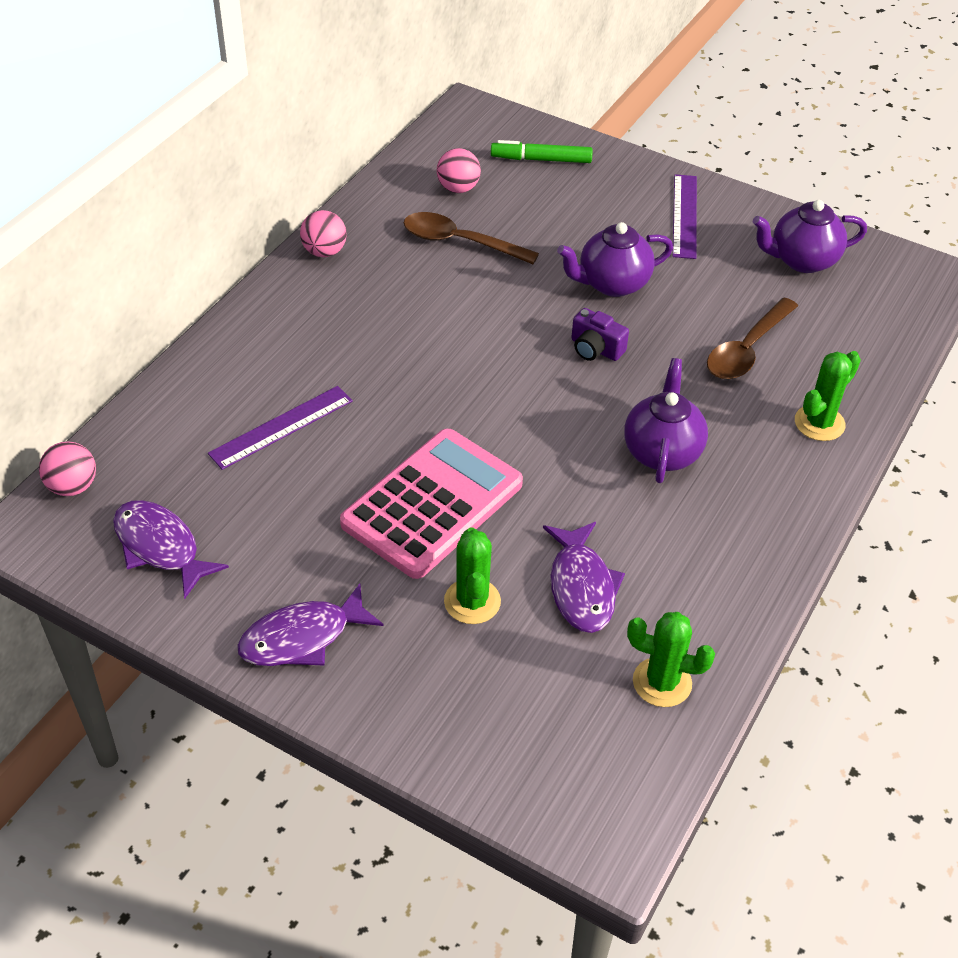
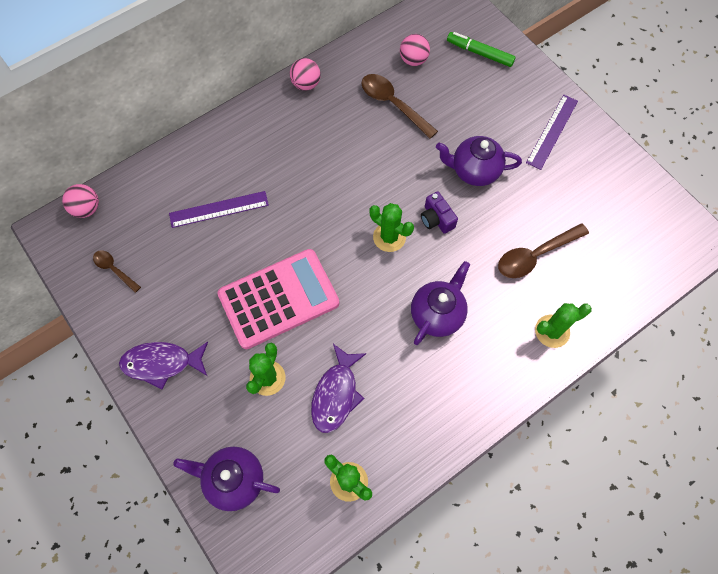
camera: 25 degrees right, 20 degrees up
(160, 547) = (114, 269): purple fish -> brown spoon
(544, 387) = (389, 237): none -> green cactus
(802, 260) = (613, 195): purple teapot -> purple teapot (234, 480)

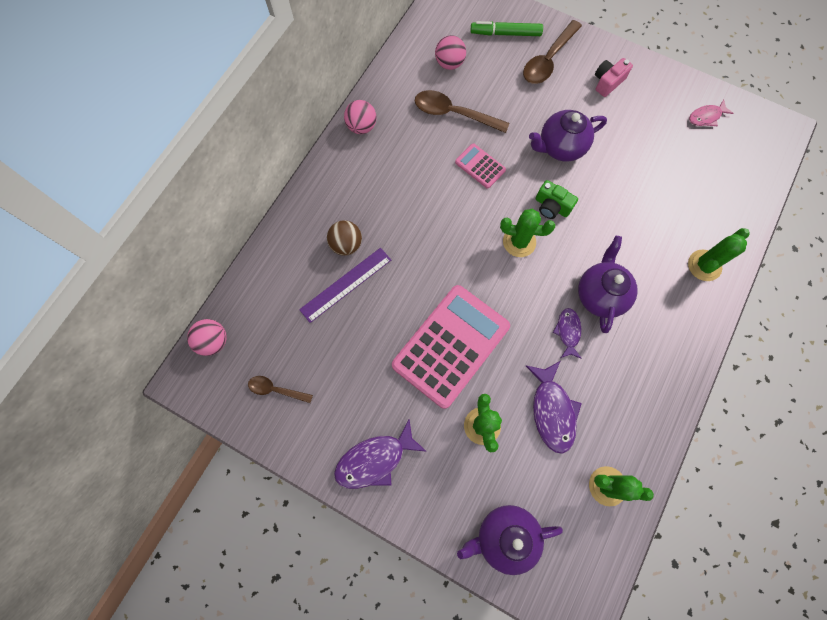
camera: 25 degrees left, 5 degrees up
(238, 177) = (346, 245): none -> brown ball
(389, 333) = (568, 332): none -> purple fish
(391, 158) = (480, 166): none -> pink calculator
(436, 219) = (551, 206): purple camera -> green camera
(535, 255) = (654, 202): brown spoon -> brown spoon (548, 60)
(552, 131) = (607, 82): purple ruler -> pink camera
(631, 199) = (706, 117): none -> pink fish

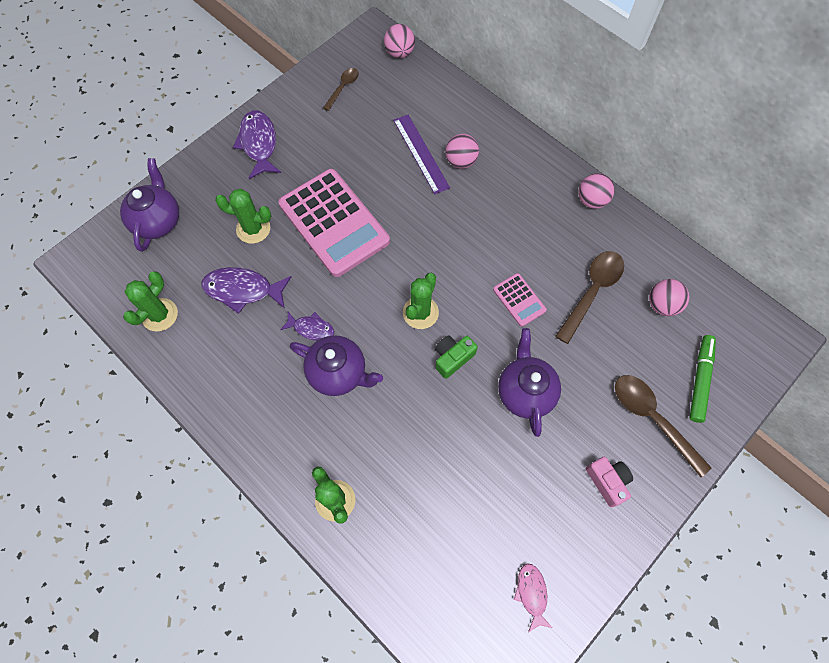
camera: 105 degrees right, 5 degrees down
(346, 245) = (461, 161): brown ball -> pink ball
(480, 166) = (519, 300): pink calculator -> pink calculator turned 90 degrees clockwise

